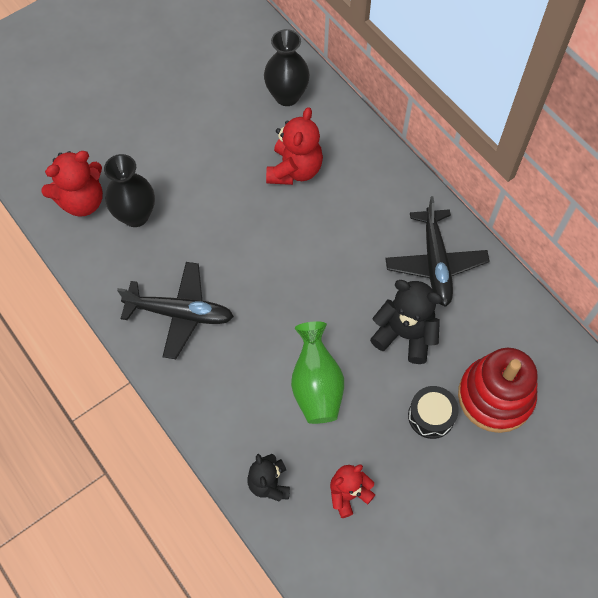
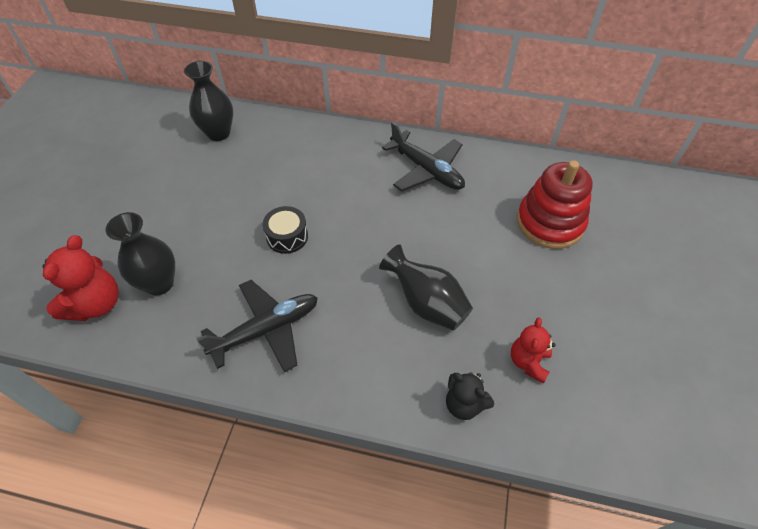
camera: 40 degrees left, 10 degrees down
(294, 170) = (269, 174): red teddy bear -> none
(316, 385) = (426, 303): green vase -> black vase
(405, 334) = (453, 226): black teddy bear -> none
(431, 416) = (525, 264): black drum -> black drum (287, 236)

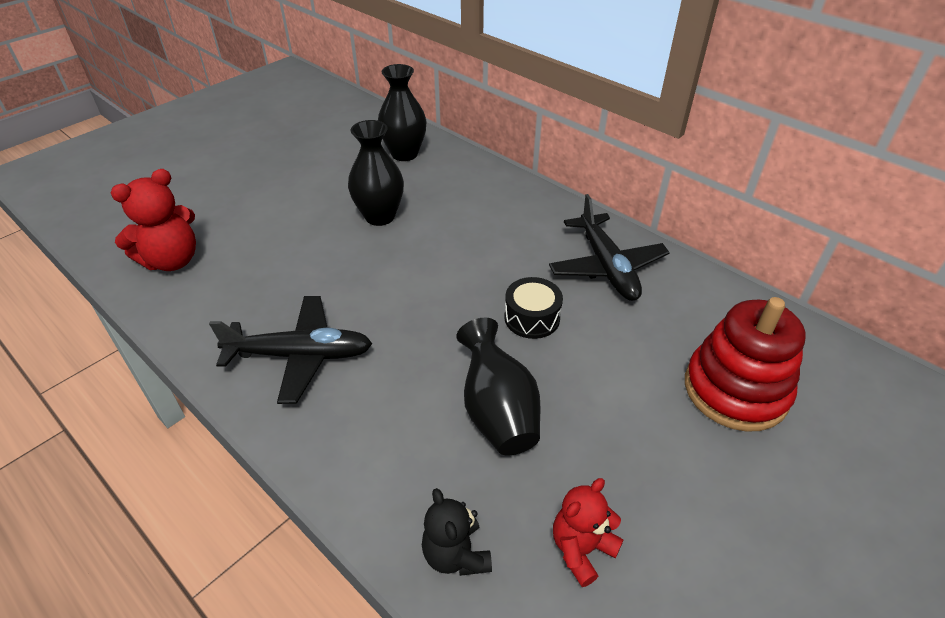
camera: 30 degrees right, 10 degrees down
(159, 283) = (239, 266): black vase -> black vase (380, 216)
(287, 236) = (395, 273): black drum -> black drum (532, 318)

